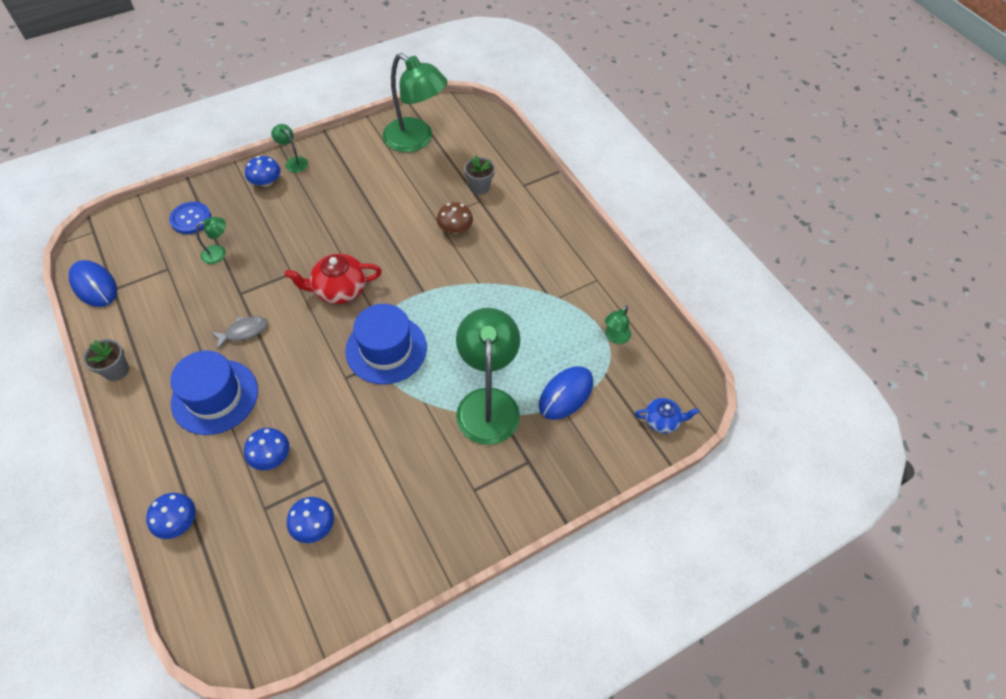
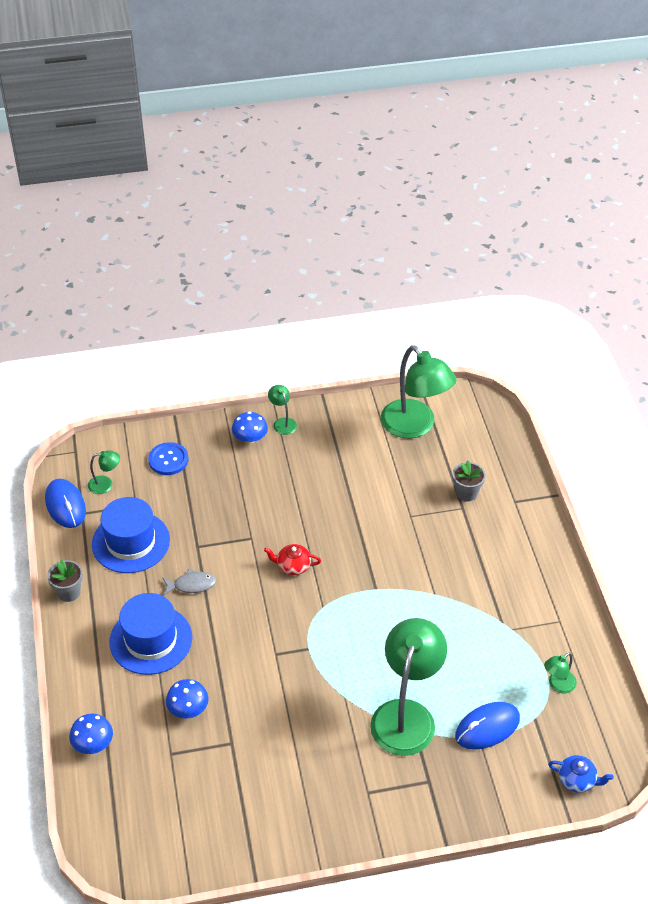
camera: 20 degrees right, 10 degrees down
(219, 253) = (187, 501): green lamp -> green lamp (106, 484)
(314, 525) = (211, 781): blue mushroom -> none
(339, 289) = (293, 566): red teapot -> red teapot, size x0.61
(386, 349) = (322, 637): blue hat -> blue hat (131, 542)
(455, 229) = (427, 531): brown mushroom -> none

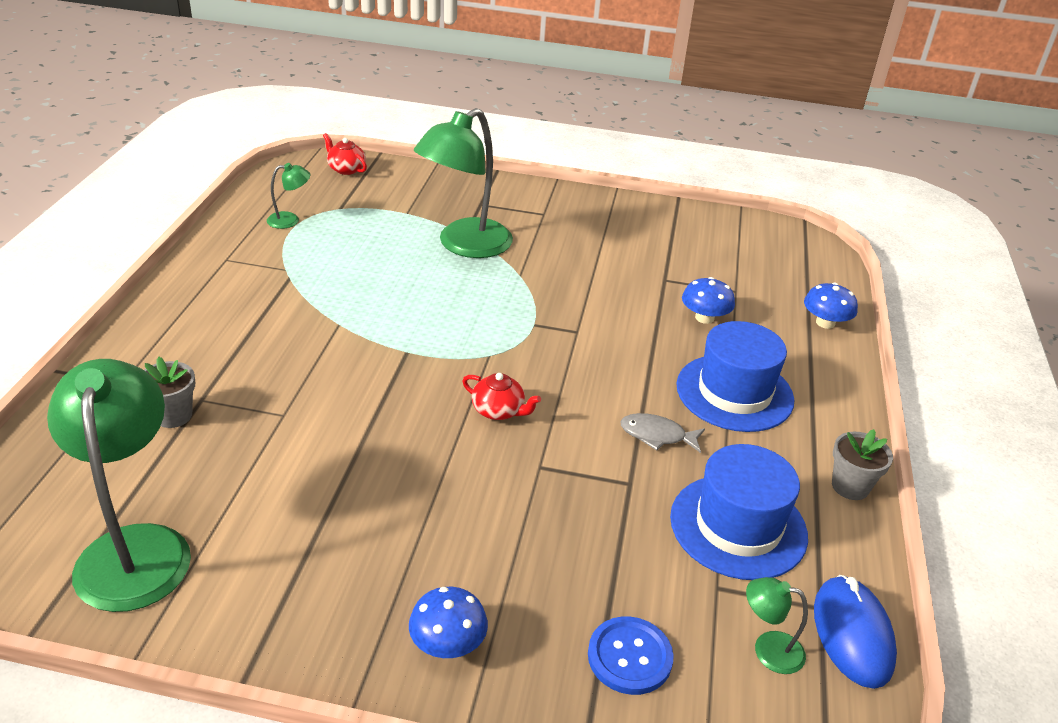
camera: 160 degrees left, 10 degrees down
(282, 422) = (364, 653): green lamp -> none
(487, 727) = (392, 216): blue mouse -> none
(577, 780) = (346, 169): blue teapot -> red teapot

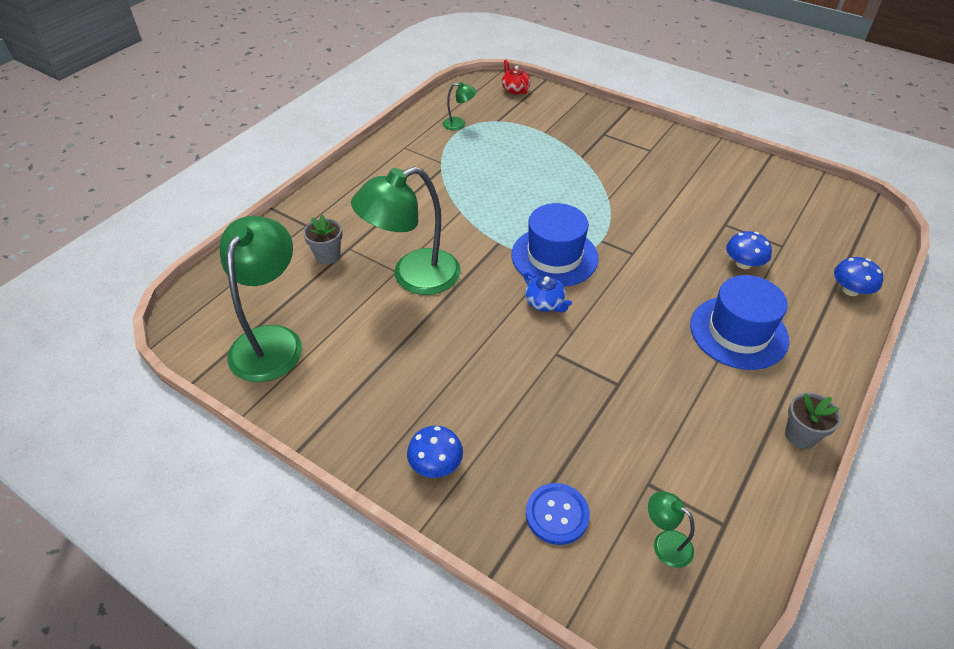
camera: 25 degrees right, 10 degrees up
(464, 245) = (576, 166): green lamp -> green lamp (413, 277)
(499, 411) = (545, 303): red teapot -> blue teapot
(657, 435) = (657, 352): grey fish -> none
(738, 526) = (688, 441): blue hat -> blue hat (554, 256)
(852, 634) = (740, 554): blue mouse -> none

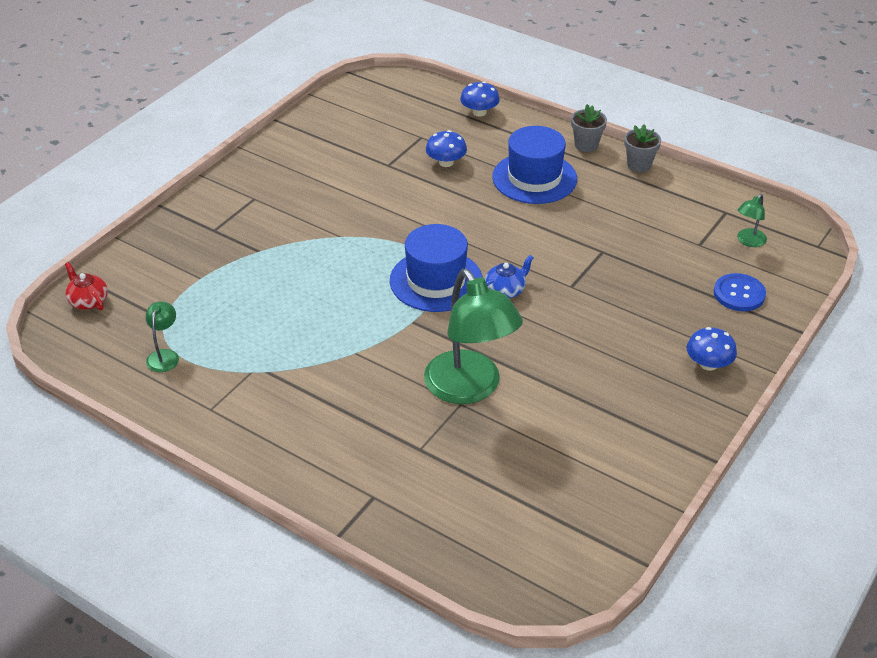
camera: 90 degrees left, 5 degrees down
(271, 341) = (577, 502): green lamp -> none
(327, 255) = (433, 468): grey flower pot -> grey flower pot (586, 145)
(515, 89) = (88, 301): red teapot -> red teapot turned 75 degrees clockwise

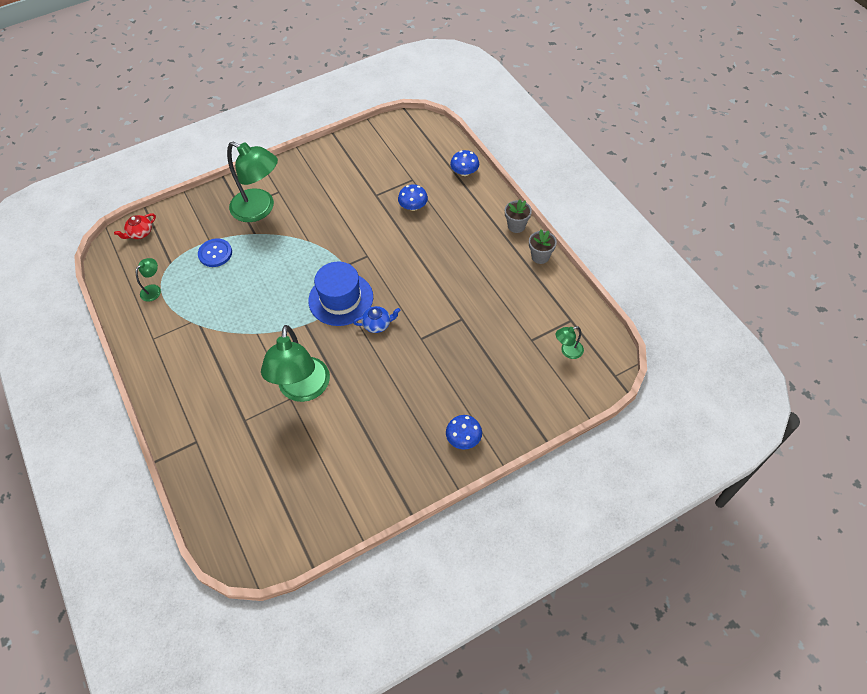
camera: 30 degrees right, 15 degrees up
(88, 301) = (140, 233): red teapot -> red teapot turned 120 degrees counterclockwise
(244, 224) = (260, 209): none -> green lamp
(534, 178) = (461, 241): blue hat -> none
(739, 294) = (527, 392): blue button -> blue button (215, 253)

